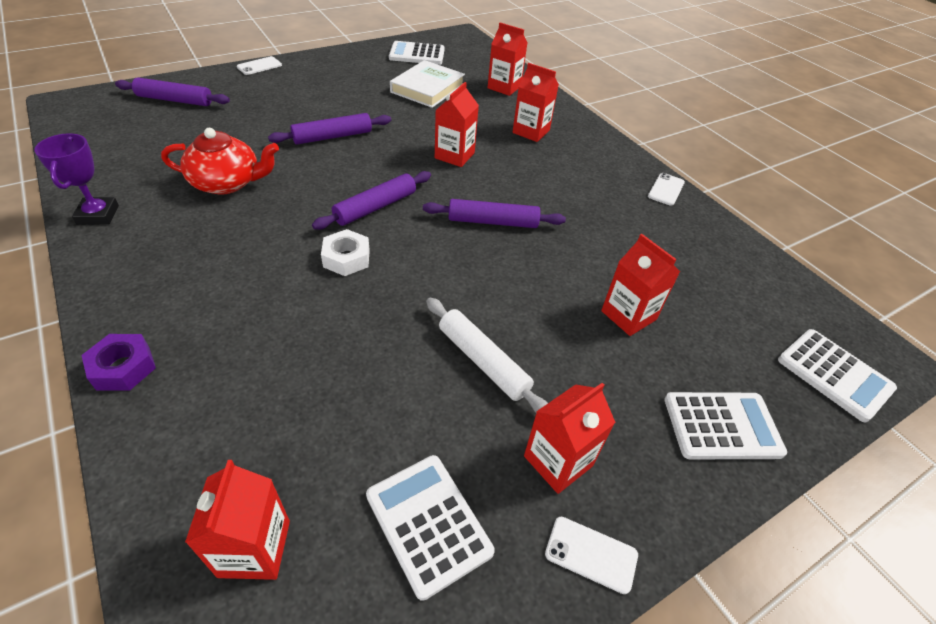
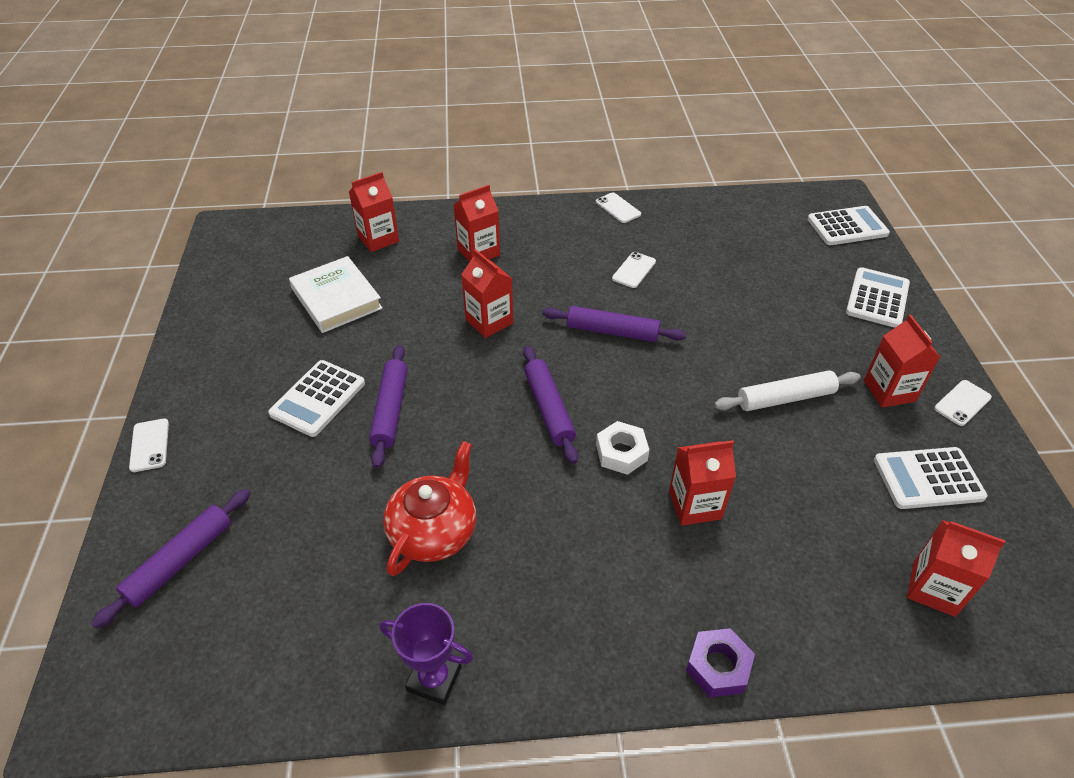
camera: 60 degrees left, 0 degrees up
(417, 54) = (244, 282): white calculator -> white calculator (318, 398)
(493, 221) = (612, 331): purple rolling pin -> purple rolling pin turned 75 degrees clockwise
(586, 217) = (634, 270): none -> white phone
(628, 315) = (762, 297): red carton -> red carton (695, 505)

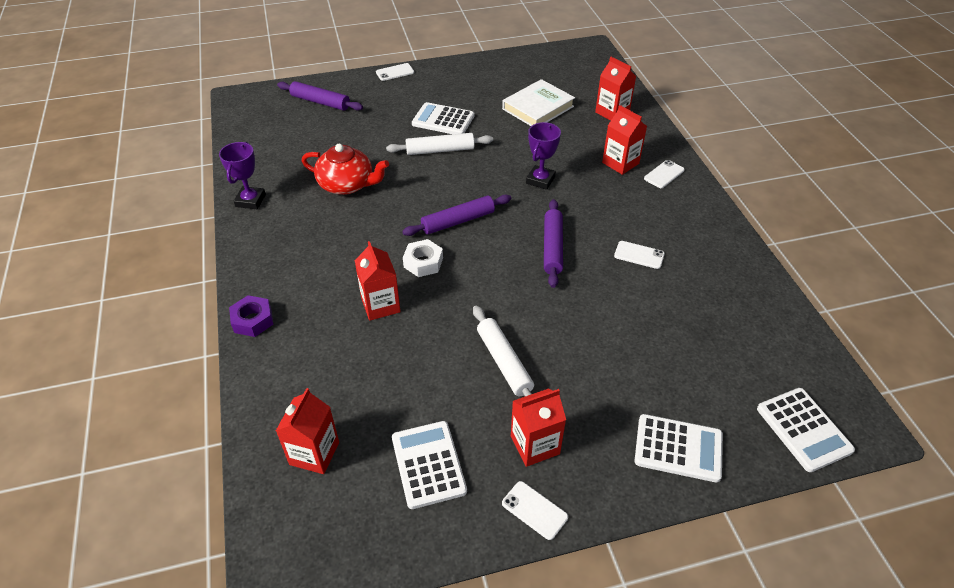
camera: 80 degrees right, 0 degrees up
(391, 410) = (440, 150): purple rolling pin -> white rolling pin
(489, 321) = (540, 180): red carton -> purple trophy
(618, 208) = (729, 238): white phone -> white phone (664, 174)

